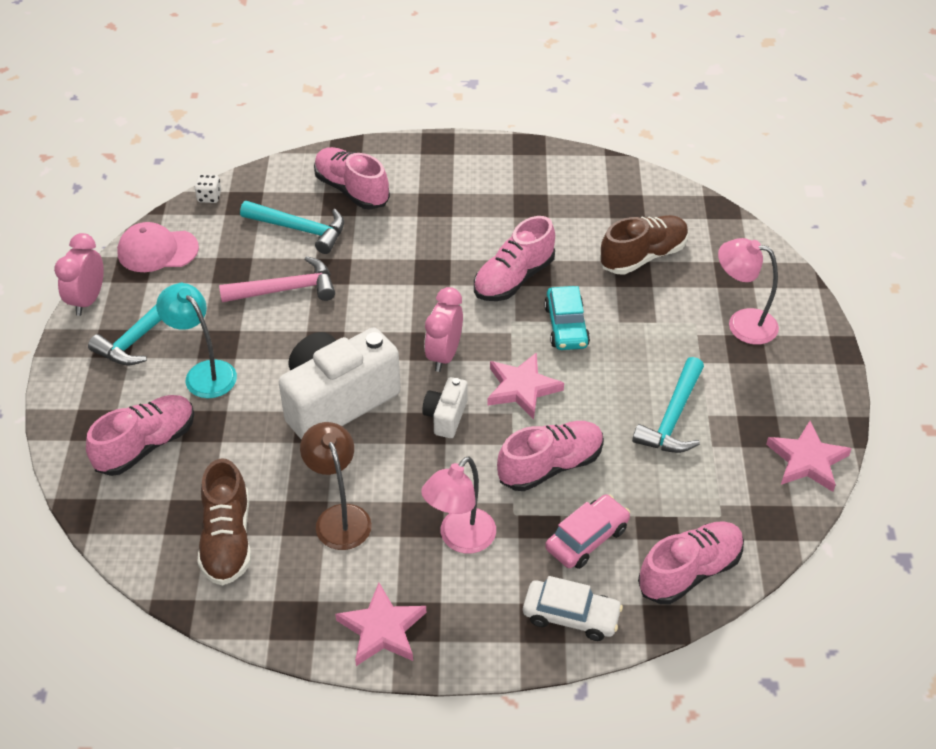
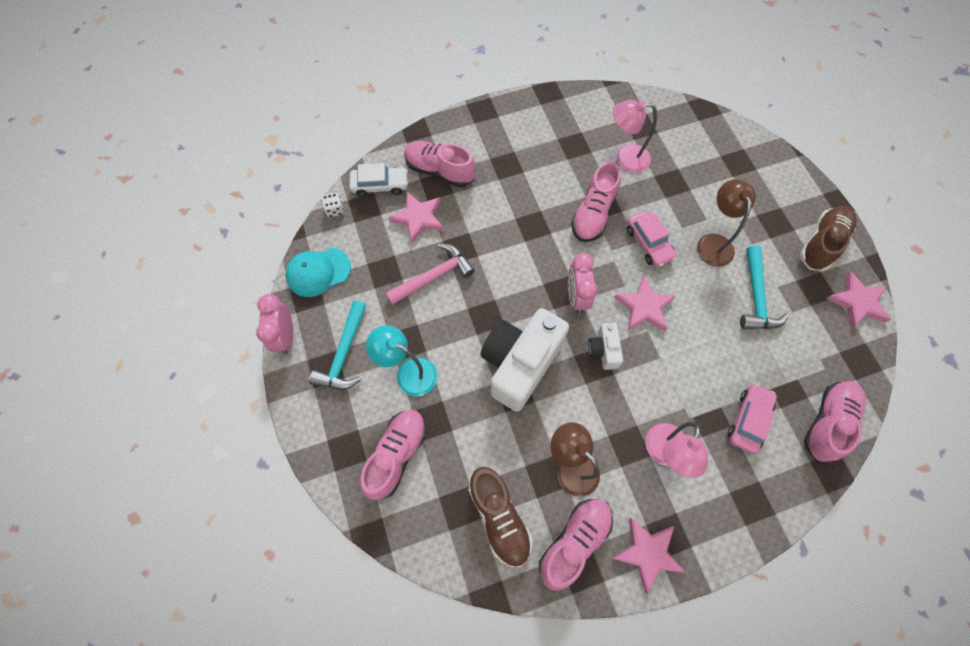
camera: 20 degrees left, 20 degrees up
(157, 250) = (318, 272): pink cap -> turquoise cap
(300, 229) = (418, 218): turquoise hammer -> pink star
(550, 466) = (695, 367): pink shoe -> pink shoe (574, 542)
(566, 326) = (649, 243): turquoise car -> pink car
(571, 616) = (769, 490): white car -> white car (380, 185)
(643, 256) = (672, 166): brown shoe -> brown shoe (821, 244)
(650, 347) = (713, 242): none -> brown lamp
(742, 323) = (763, 202): pink lamp -> pink lamp (625, 158)

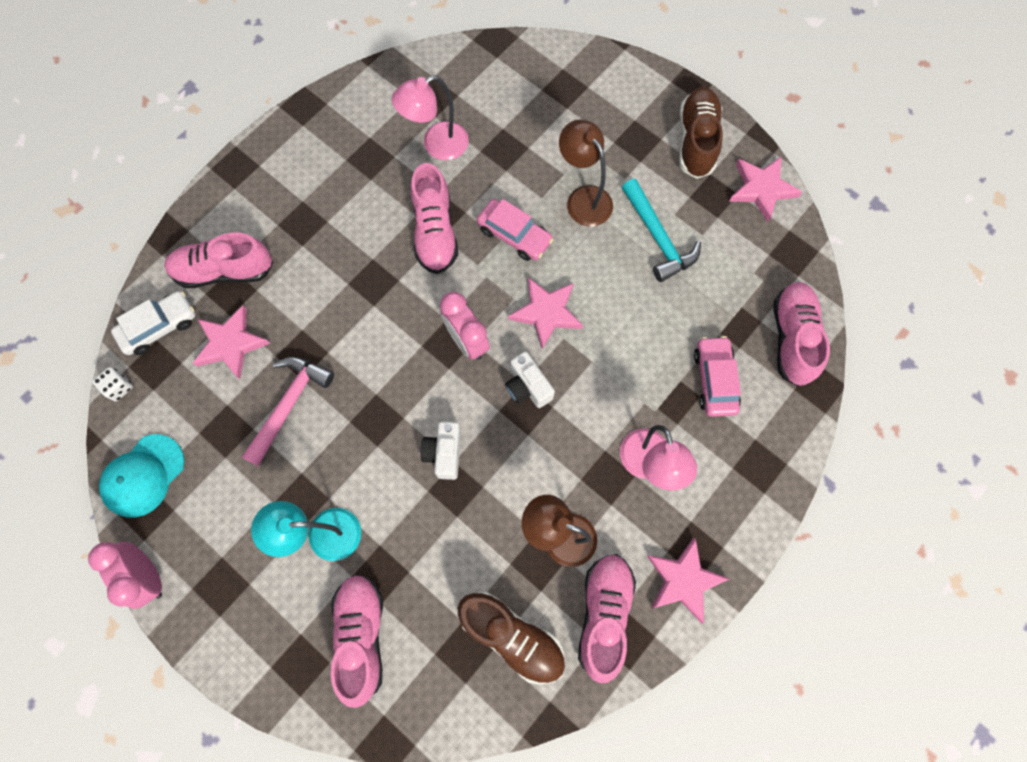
camera: 30 degrees left, 5 degrees up
(344, 354) = (233, 556): turquoise hammer -> none
(520, 364) = (444, 453): white camera -> white camera, size x0.46

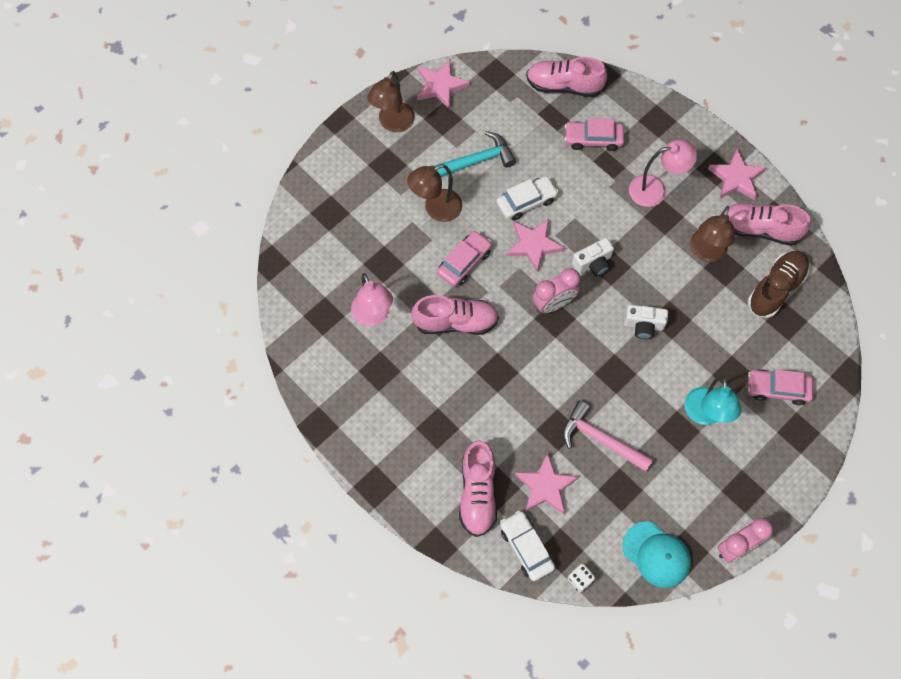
camera: 85 degrees left, 5 degrees down
(361, 636) = (777, 389): pink shoe -> pink car
(607, 301) = (526, 201): none -> white car
(696, 141) = (393, 123): brown shoe -> brown lamp

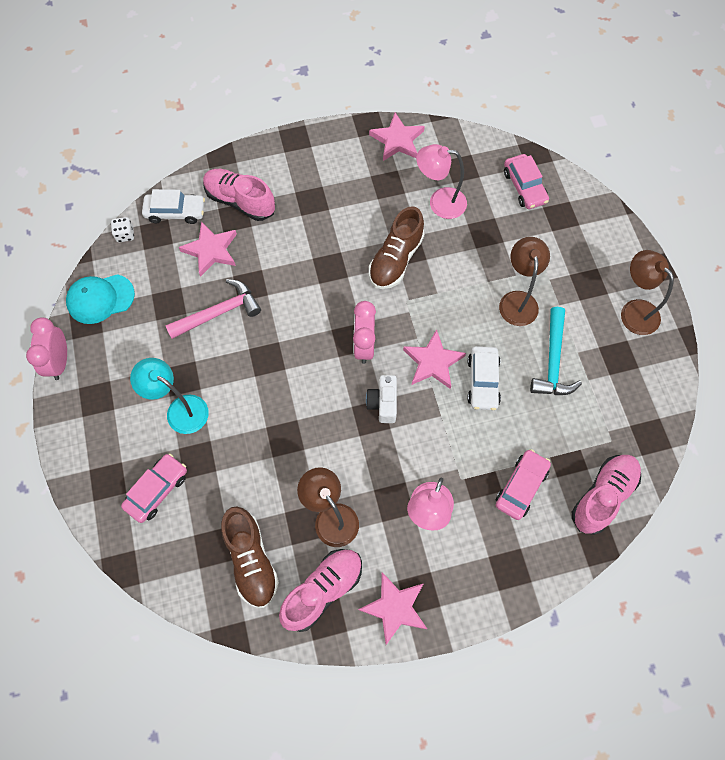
camera: 120 degrees right, 0 degrees up
(441, 86) = (659, 375): pink star -> pink star (397, 140)
(455, 322) = (396, 259): pink shoe -> brown shoe
(464, 262) = (449, 295): pink car -> pink car (524, 187)
(643, 325) = (295, 410): white camera -> none

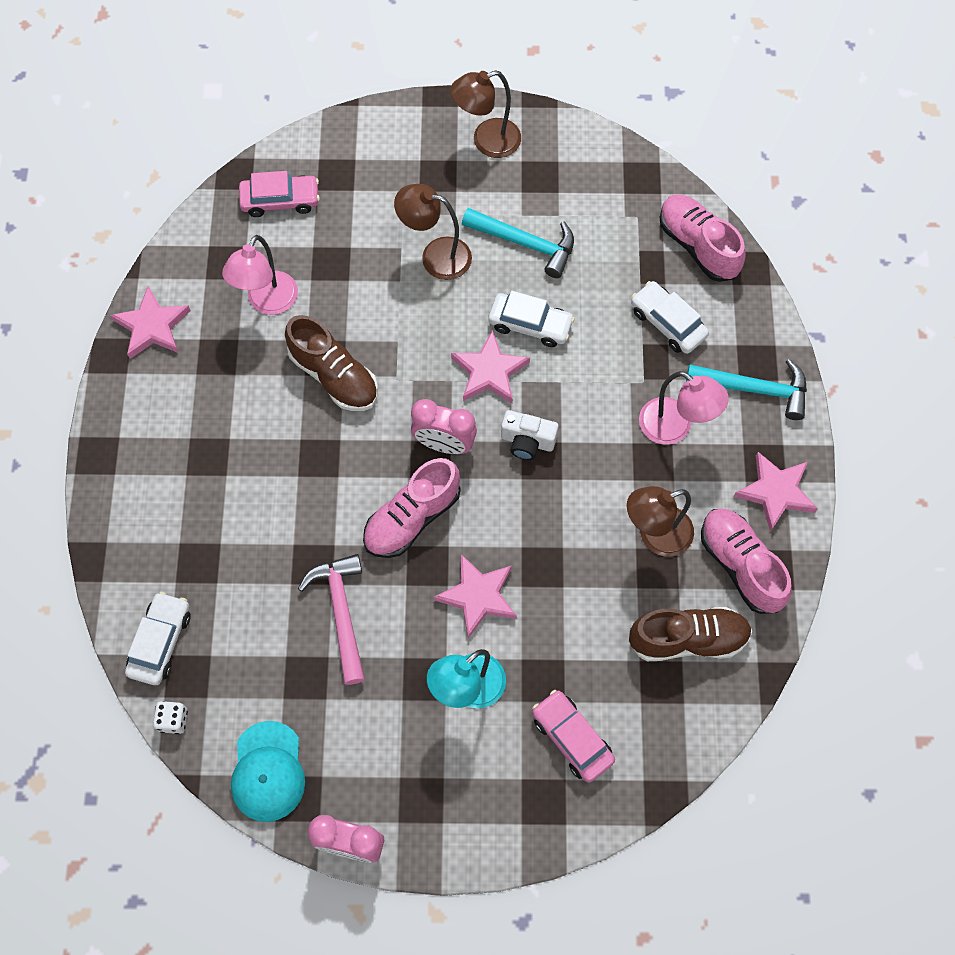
camera: 75 degrees left, 0 degrees up
(211, 250) = (241, 604): pink star -> pink star (478, 596)
(240, 201) = (175, 550): pink shoe -> pink shoe (412, 518)
(484, 572) = (754, 389): none -> turquoise hammer
(521, 487) = (667, 323): pink car -> white car

